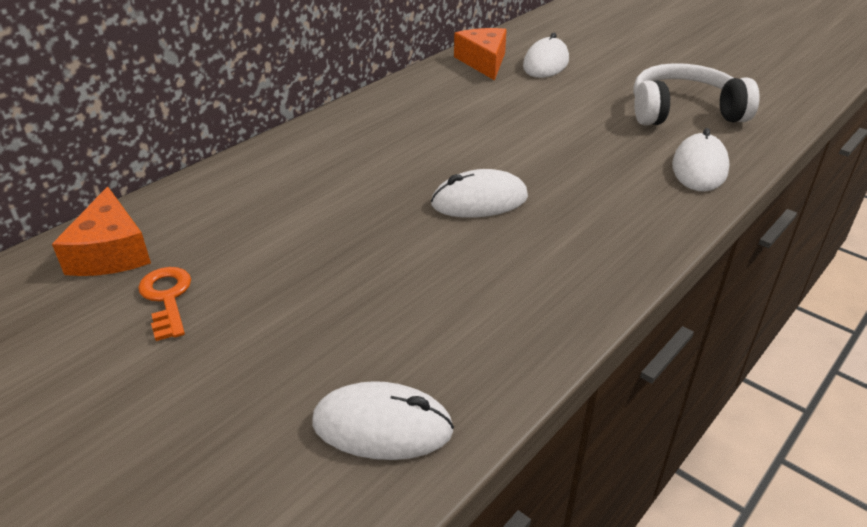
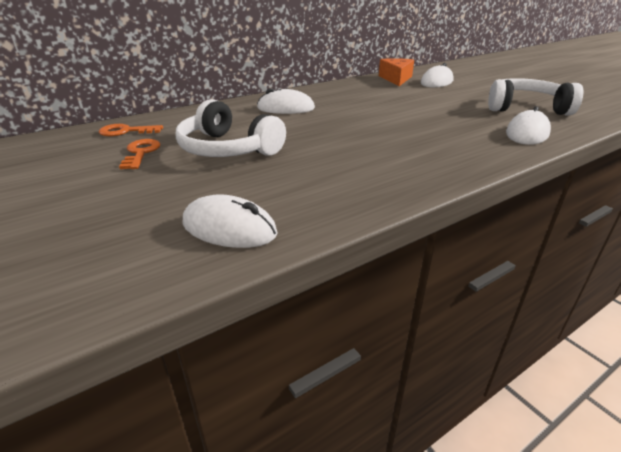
camera: 15 degrees right, 5 degrees down
(111, 252) = (126, 131): orange cheese -> orange key
(299, 267) = (227, 149): none -> white headphones
(479, 201) = (360, 133): white mouse -> white mouse (286, 108)

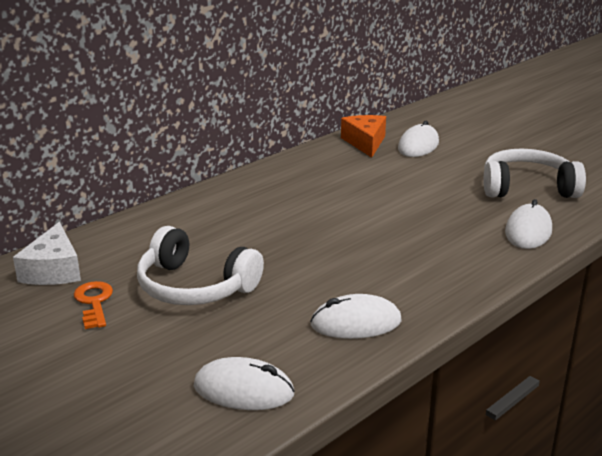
camera: 10 degrees left, 5 degrees down
(126, 131) = (53, 270): orange key -> white cheese
(286, 108) = (238, 212): white mouse -> white mouse (356, 323)

